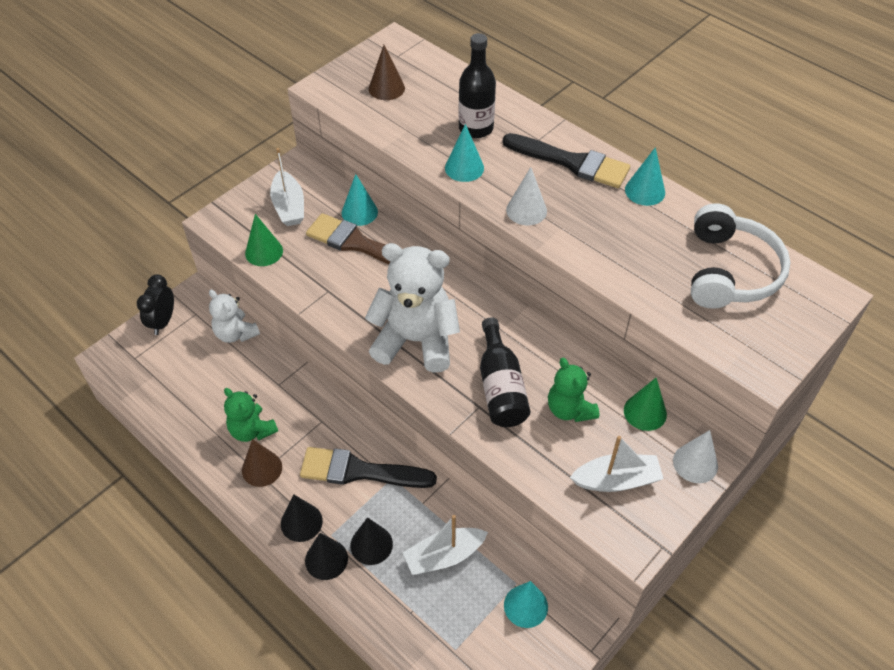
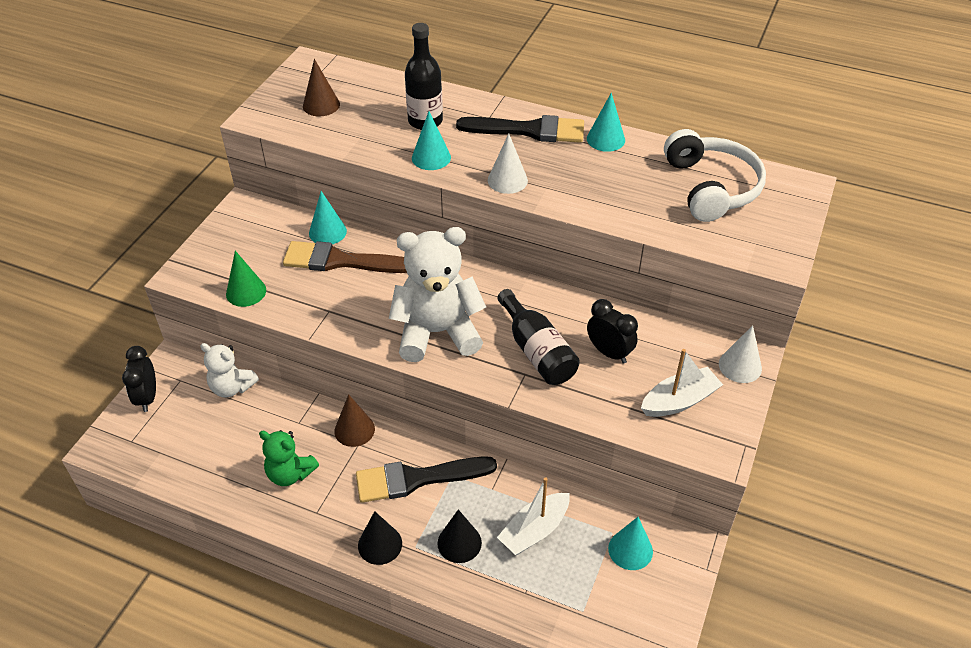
camera: 20 degrees left, 5 degrees down
(262, 468) = (316, 507): brown cone -> brown cone (354, 430)
(289, 206) = (253, 244): white boat -> none
(326, 559) = (420, 571): black cone -> none
(569, 409) = (609, 352): green teddy bear -> black clock
(645, 412) = (676, 336): green cone -> none

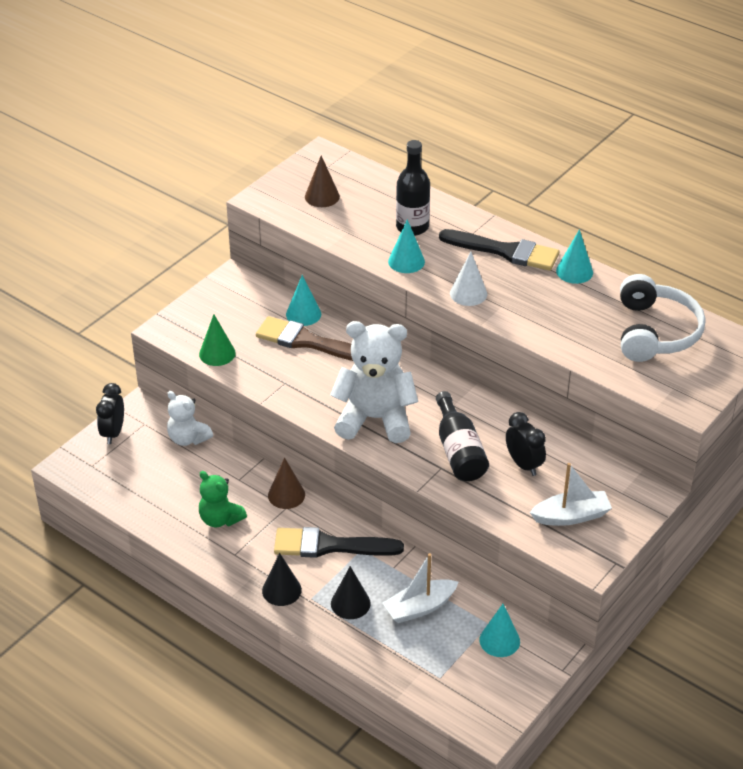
camera: 15 degrees right, 5 degrees down
(740, 366) = (640, 499): white cone -> none

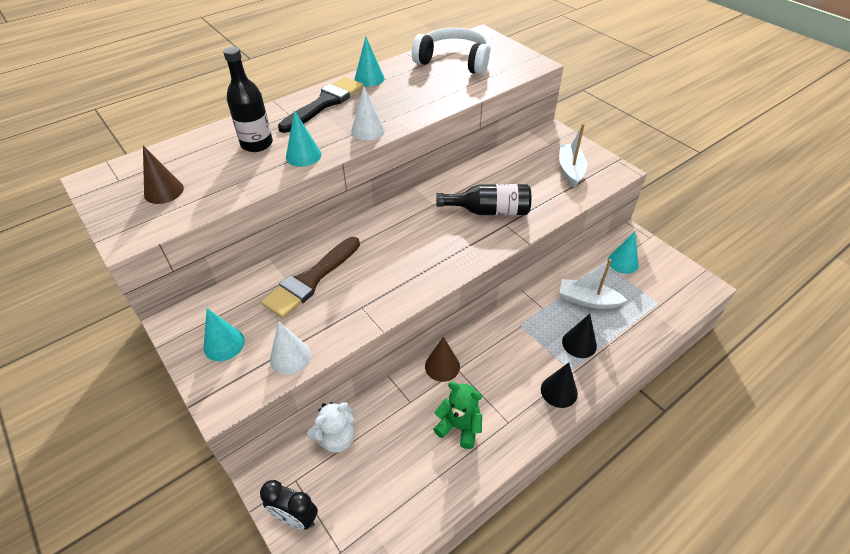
camera: 75 degrees left, 5 degrees up
(217, 353) = (290, 357): green cone -> white cone
(220, 519) = (459, 427): green teddy bear -> green teddy bear turned 120 degrees counterclockwise
(303, 314) = (269, 276): turquoise cone -> turquoise cone (224, 344)
(330, 546) = (511, 345): black brush -> none
(375, 419) = (435, 253): white teddy bear -> none
(419, 607) = (587, 300): white boat -> white boat turned 120 degrees clockwise
(523, 464) = (512, 181): black clock -> none

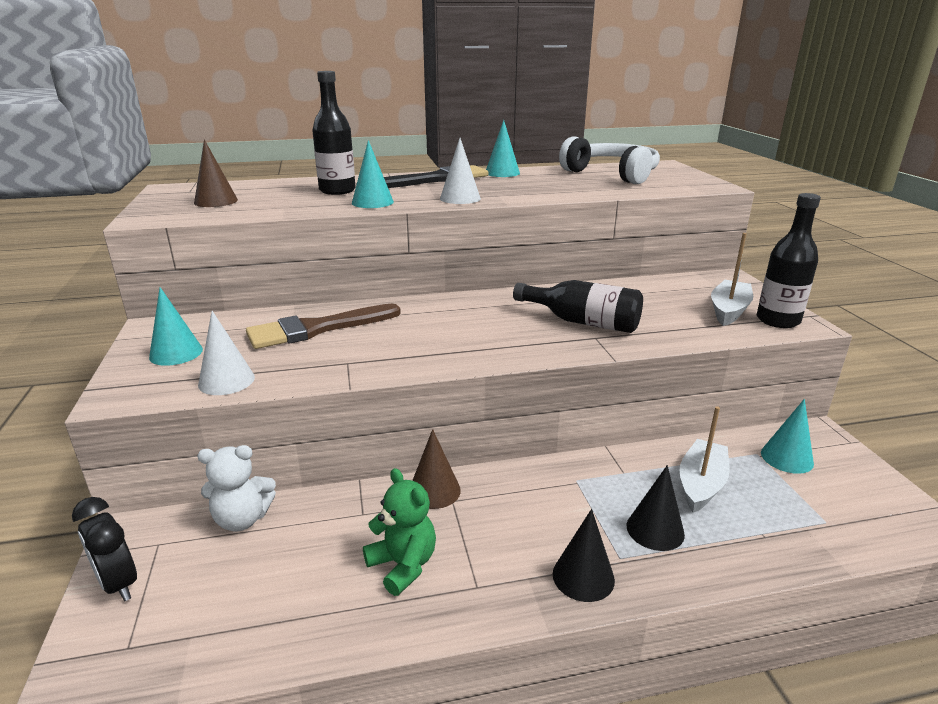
camera: 25 degrees right, 20 degrees down
(587, 300) = (701, 484): white boat -> white boat turned 75 degrees clockwise
(602, 171) = (778, 320): none -> black bottle

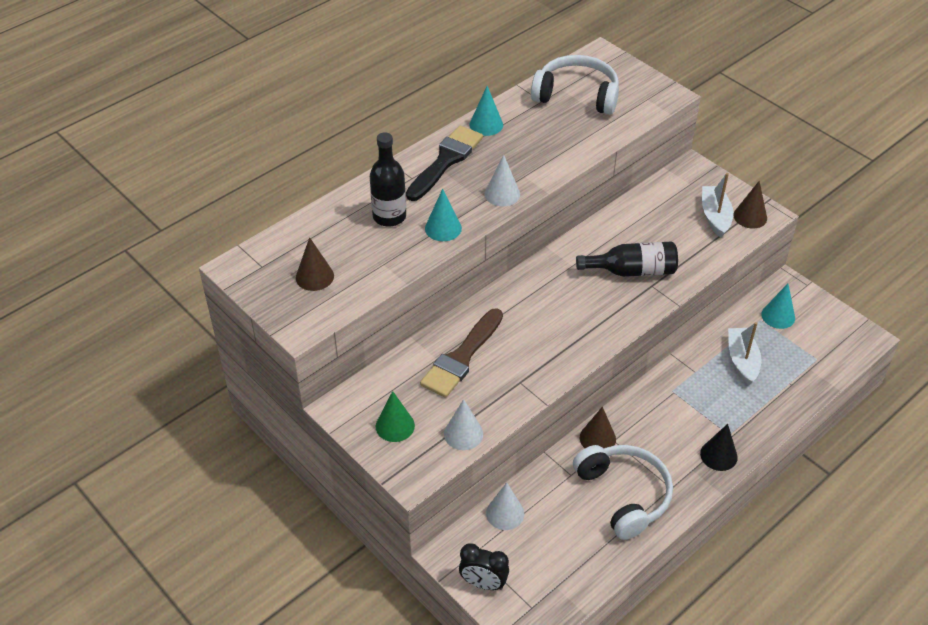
camera: 30 degrees left, 20 degrees up
(176, 353) = (395, 426): turquoise cone -> green cone
(242, 519) = (505, 513): white teddy bear -> white cone
(403, 565) = (624, 495): green teddy bear -> white headphones
(655, 529) = (736, 407): black cone -> none
(778, 320) = (750, 216): black bottle -> brown cone

